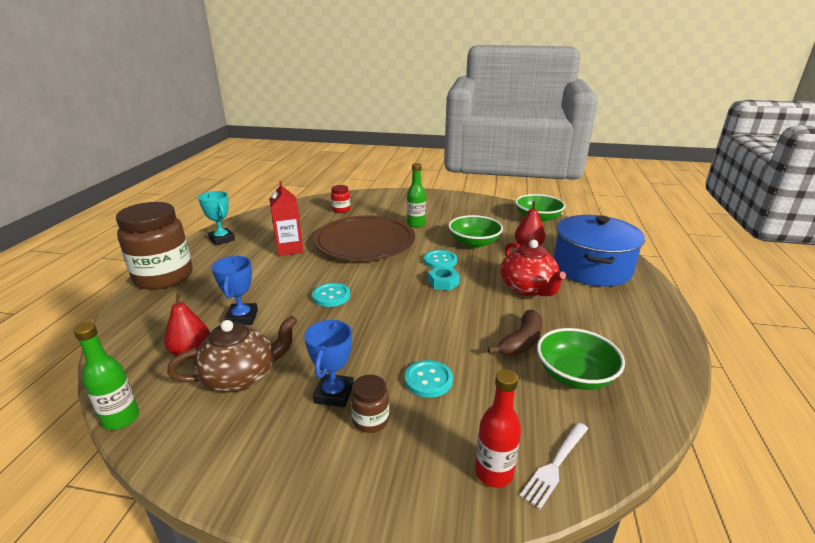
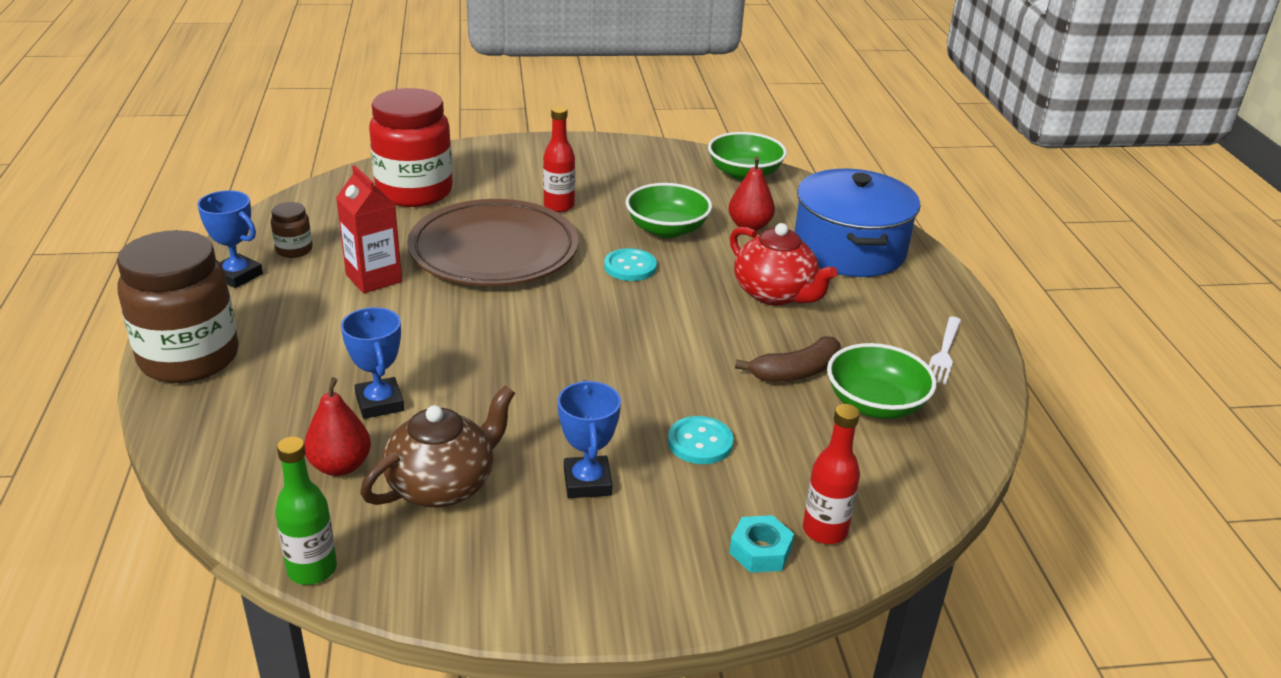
camera: 20 degrees left, 5 degrees up
(222, 239) = (237, 275): turquoise trophy -> blue trophy
(331, 296) = (496, 348): turquoise button -> none
(341, 210) = (414, 192): red jar -> red jar, size x2.30
(371, 420) = (653, 504): brown jar -> brown jar (294, 250)
(416, 224) = (559, 206): green bottle -> red bottle
(443, 282) = (652, 302): turquoise nut -> turquoise nut (760, 551)
(521, 342) = (795, 372): brown banana -> brown banana turned 45 degrees clockwise
(555, 465) = (887, 508): white fork -> white fork (944, 352)

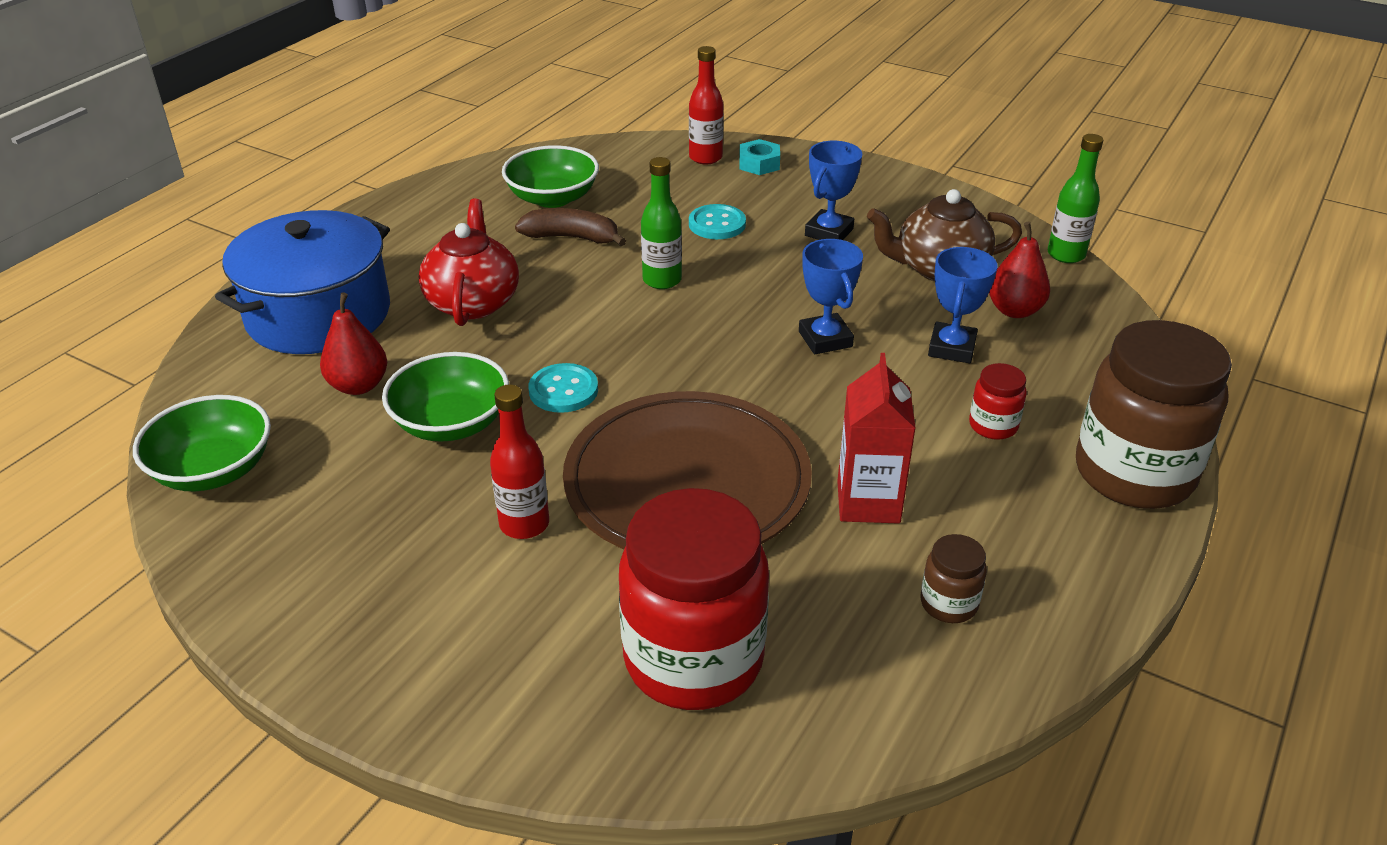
camera: 140 degrees left, 5 degrees up
(237, 275) = (1046, 586): blue trophy -> blue trophy (825, 339)
(312, 353) = (993, 426): none -> red jar
(672, 365) = (662, 280): none -> green bottle
(944, 352) = (434, 206): white fork -> none

